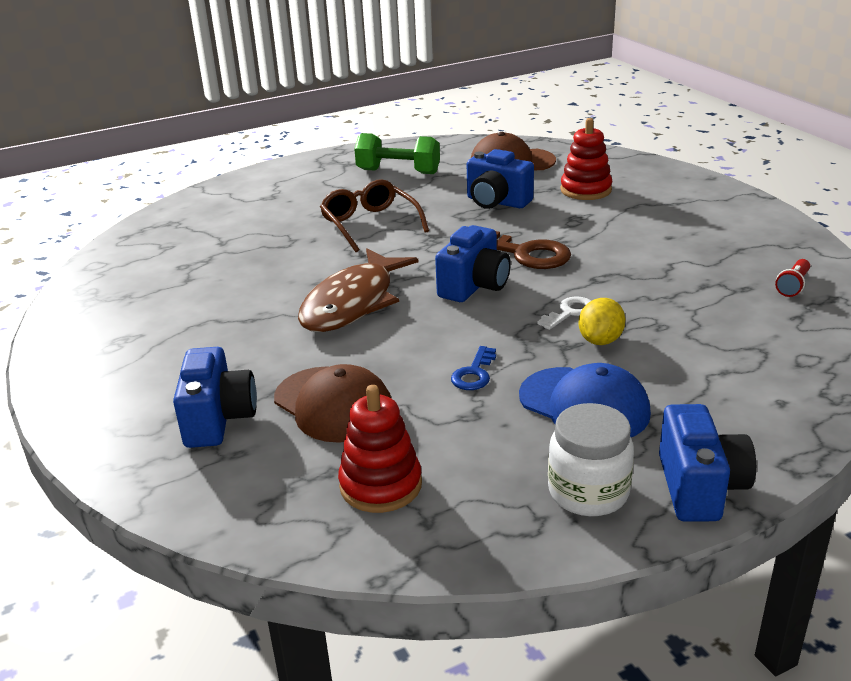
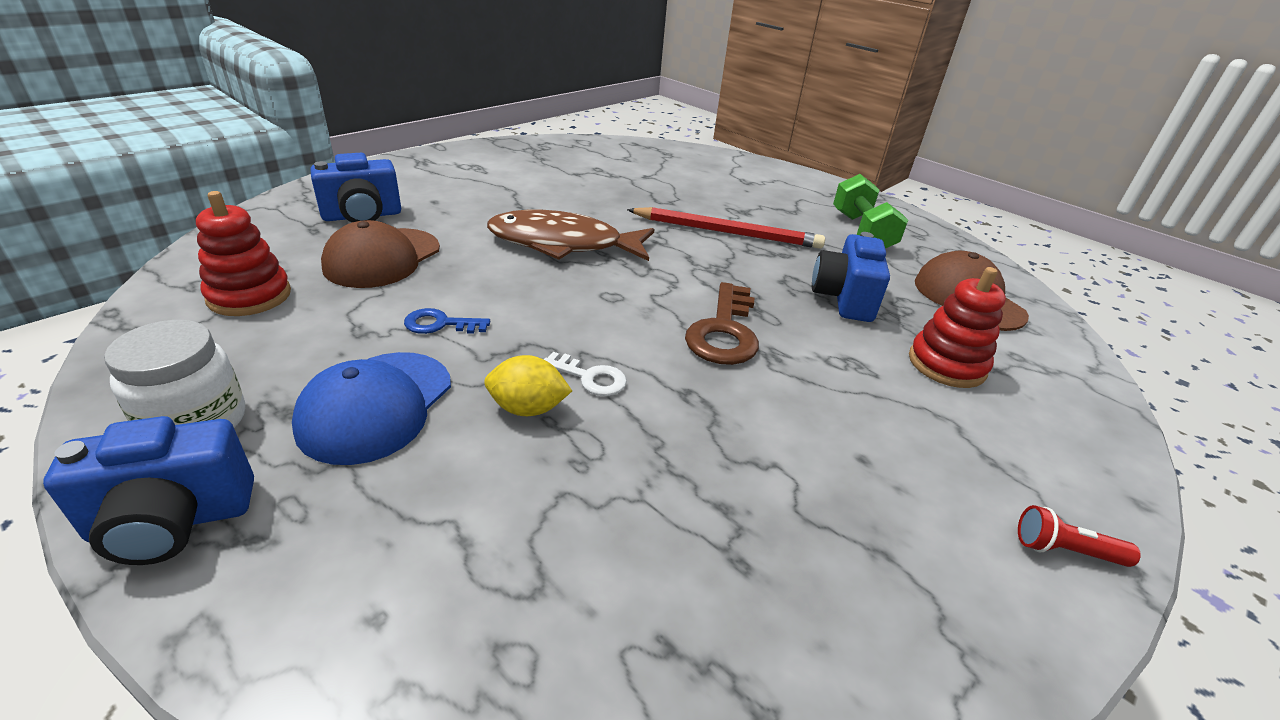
camera: 65 degrees right, 5 degrees up
(370, 224) = (727, 232): brown glasses -> red pencil
(474, 286) = (625, 305): blue camera -> none
(793, 286) = (784, 640): red flashlight -> red flashlight (1065, 550)

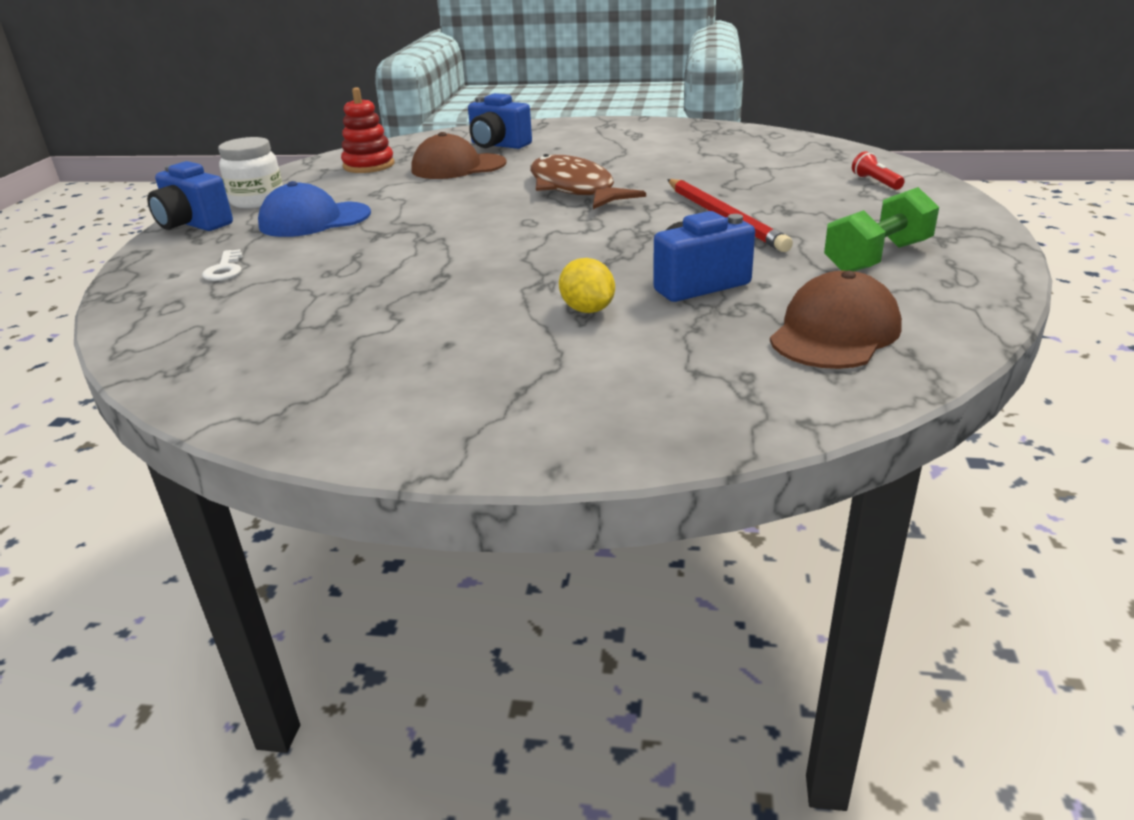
camera: 60 degrees right, 5 degrees down
(440, 324) = (411, 202): blue key -> none
(528, 408) = (360, 246): yellow lemon -> yellow lemon (587, 310)
(590, 377) = (416, 248): white key -> white key (225, 269)
(724, 331) = (545, 262): brown key -> none
(946, 364) = (657, 347): red stacking toy -> none
(1065, 550) = (431, 437): red flashlight -> red flashlight (876, 182)

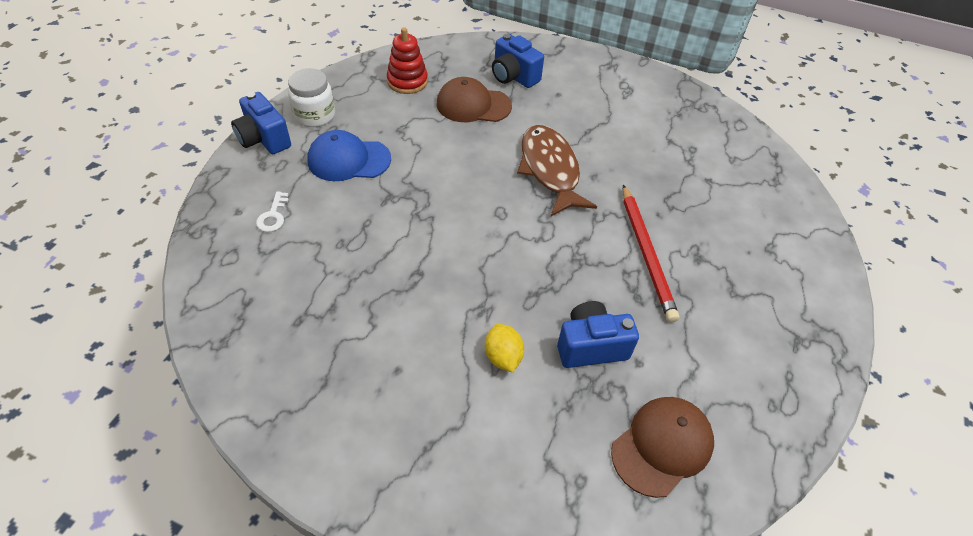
camera: 10 degrees right, 20 degrees up
(876, 182) = (786, 234): red flashlight -> none
(877, 258) = (736, 352): green dumbbell -> none

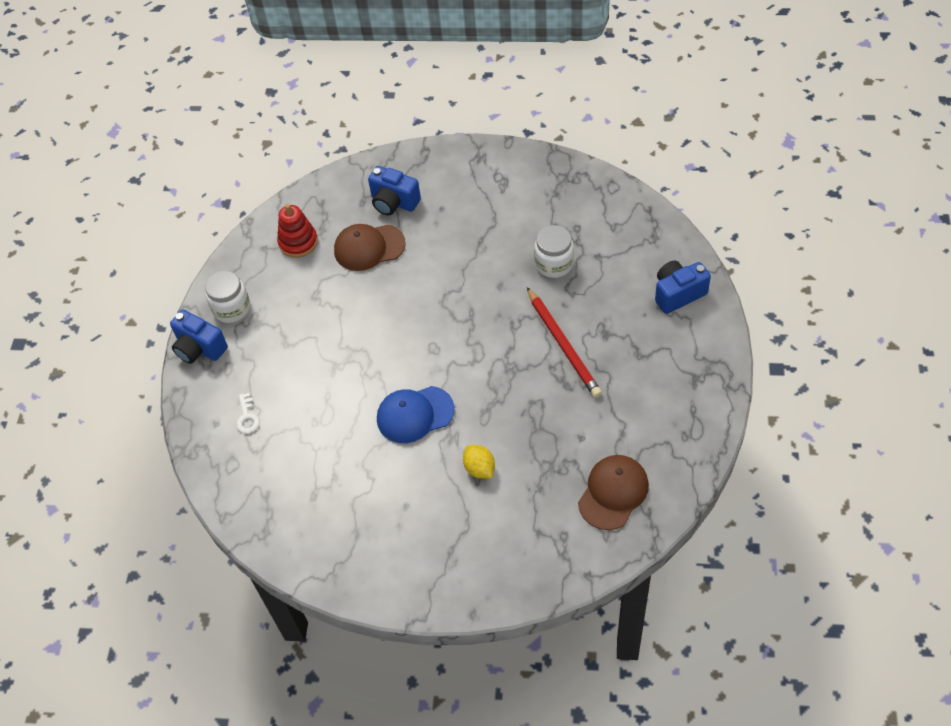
camera: 10 degrees left, 5 degrees up
(349, 160) = (284, 343): blue cap -> blue cap (415, 414)
(550, 170) = (461, 292): brown fish -> none
(591, 346) = (542, 437): blue camera -> blue camera (678, 294)
(659, 173) = (554, 264): none -> white jar

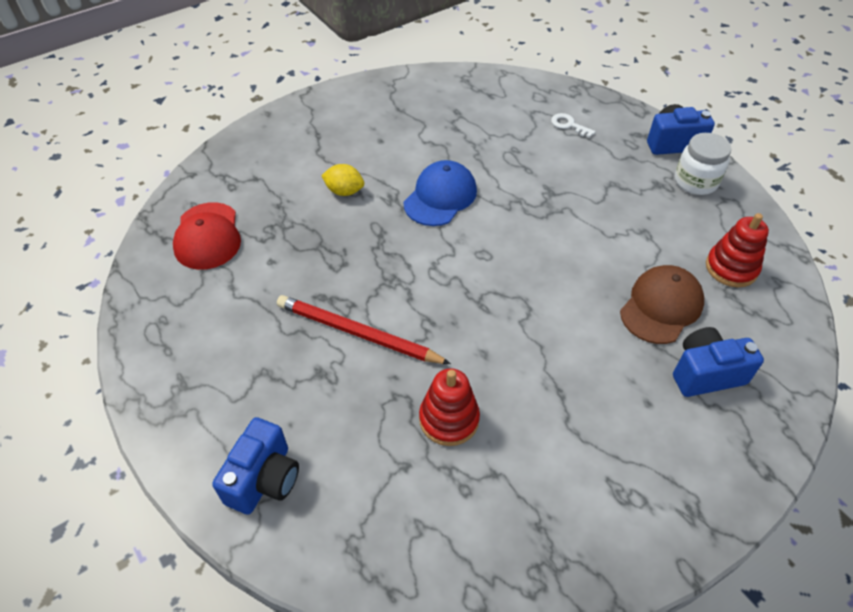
camera: 135 degrees right, 5 degrees down
(554, 264) = (449, 419): white jar -> red stacking toy
(613, 493) = (207, 236): brown cap -> red cap

